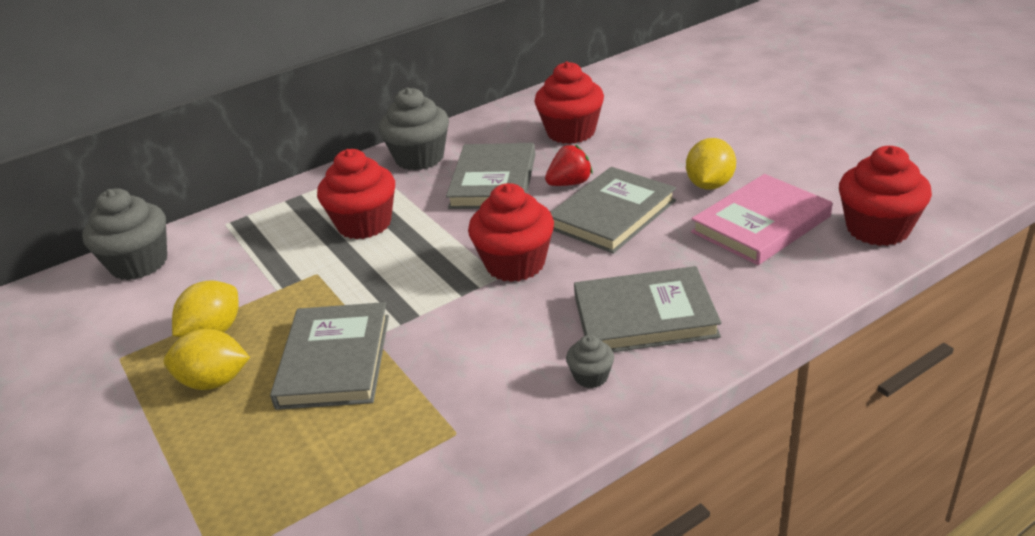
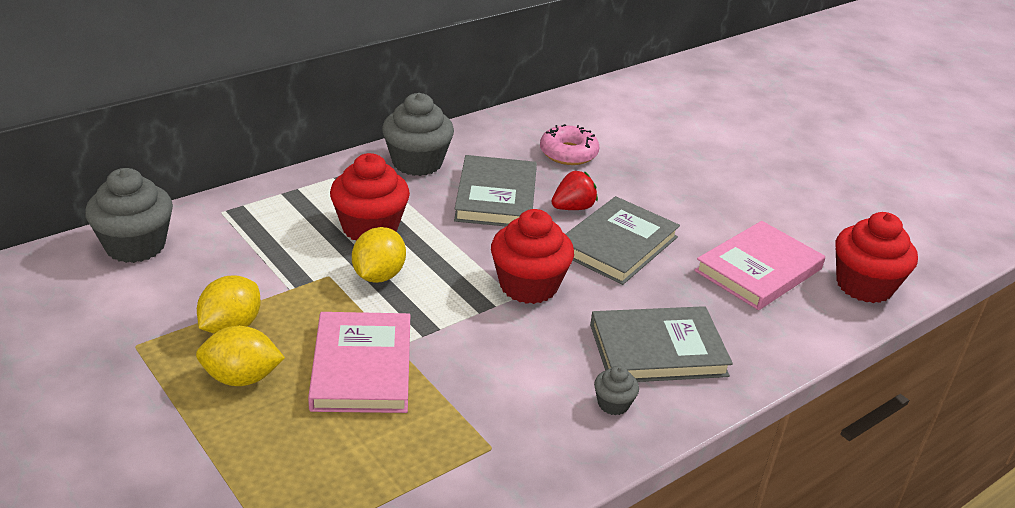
camera: 10 degrees left, 0 degrees up
(335, 360) = (362, 367): grey book -> pink book
(571, 132) = (568, 153): red cupcake -> pink donut
(709, 185) = (708, 224): yellow lemon -> yellow lemon (378, 275)

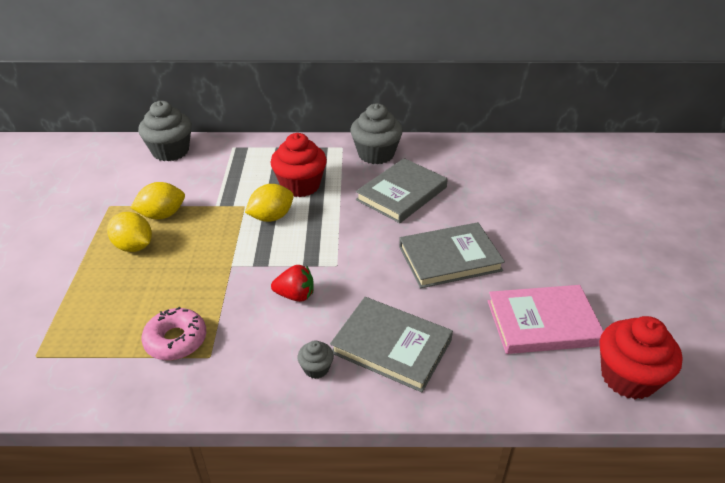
camera: 40 degrees right, 5 degrees up
(362, 367) = (198, 269): pink book -> none
(528, 286) = (354, 261): red cupcake -> none
(568, 153) = (488, 181): pink donut -> pink donut (176, 340)
(573, 208) = (447, 220): red strawberry -> red strawberry (295, 295)

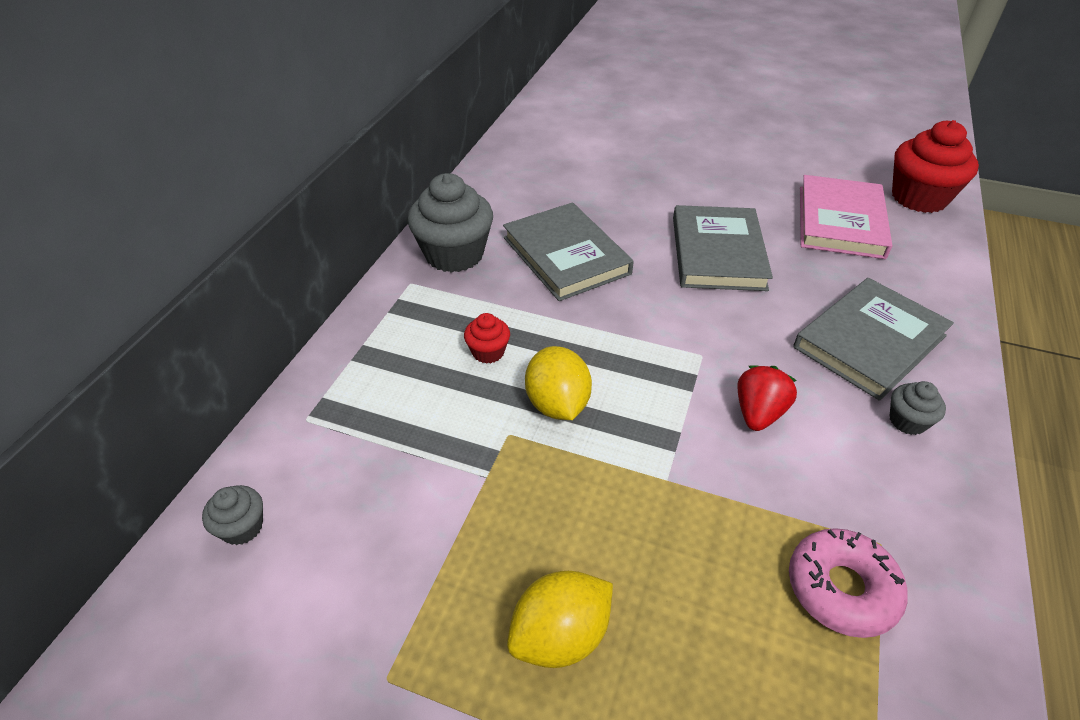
camera: 70 degrees left, 5 degrees up
(162, 215) = (474, 570): yellow lemon -> none
(170, 151) = (242, 527): grey cupcake -> grey cupcake, size x0.48
(300, 185) = (488, 352): red cupcake -> red cupcake, size x0.48

